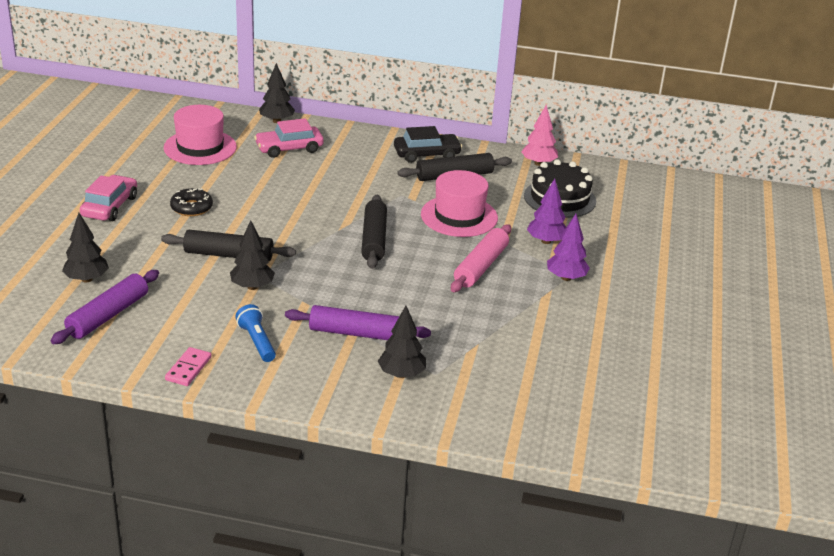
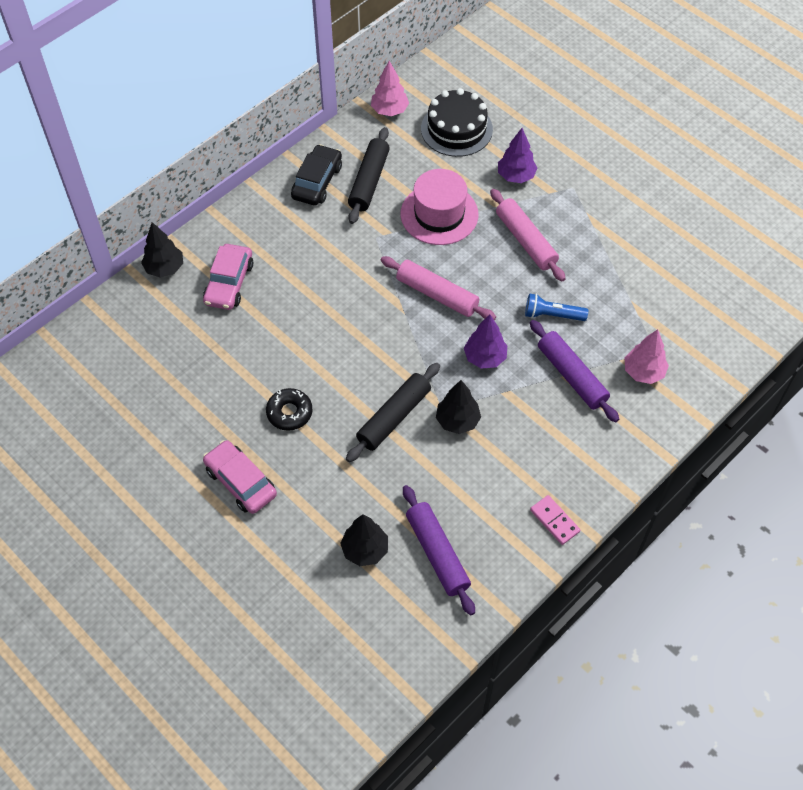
camera: 55 degrees left, 25 degrees up
(200, 147) = (173, 357): pink hat -> none
(257, 341) = (543, 453): blue flashlight -> blue flashlight (552, 315)
(357, 333) = (572, 376): purple rolling pin -> purple rolling pin turned 75 degrees counterclockwise
(374, 239) = (437, 294): black rolling pin -> pink rolling pin
(401, 374) = (643, 372): black tree -> pink tree
(566, 278) = (576, 193): purple tree -> purple tree (485, 357)

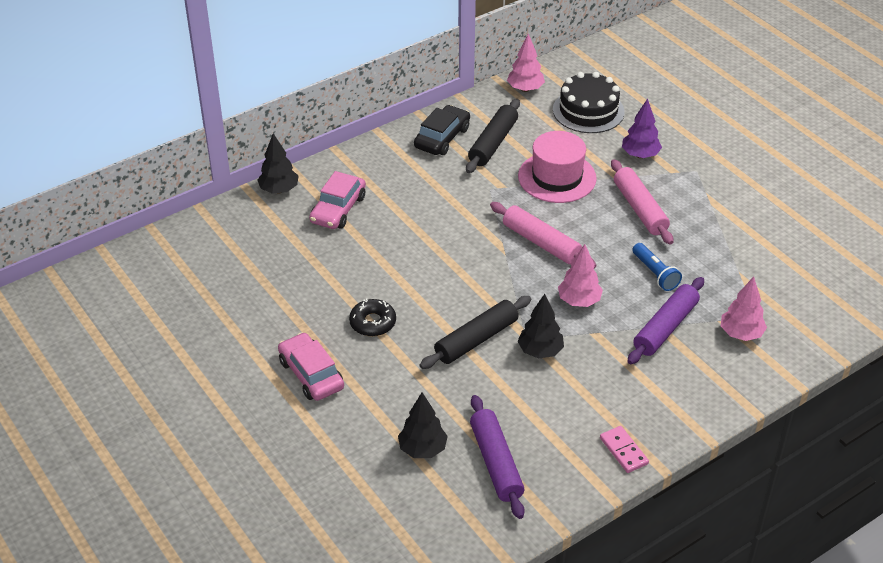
camera: 10 degrees right, 15 degrees down
(485, 357) = (579, 301): purple tree -> pink tree
(552, 315) = (655, 274): blue flashlight -> blue flashlight turned 135 degrees counterclockwise
(572, 376) = (665, 328): purple rolling pin -> purple rolling pin turned 60 degrees clockwise

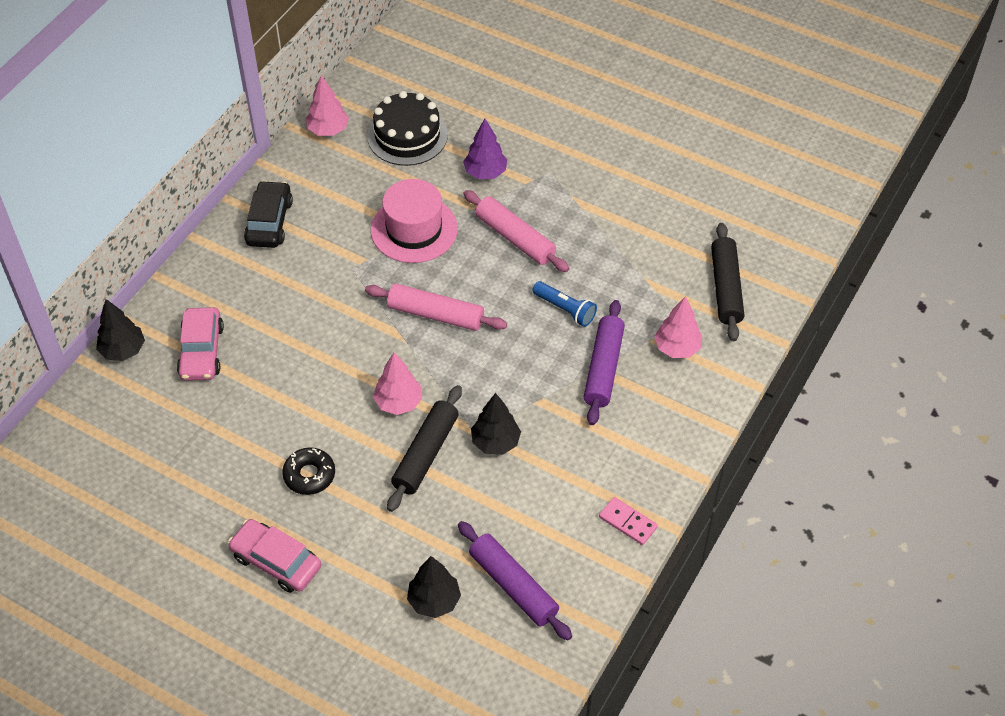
camera: 25 degrees left, 10 degrees up
(493, 143) = (327, 210): black rolling pin -> black rolling pin (726, 288)
(579, 301) = (506, 369): pink tree -> pink tree (398, 402)

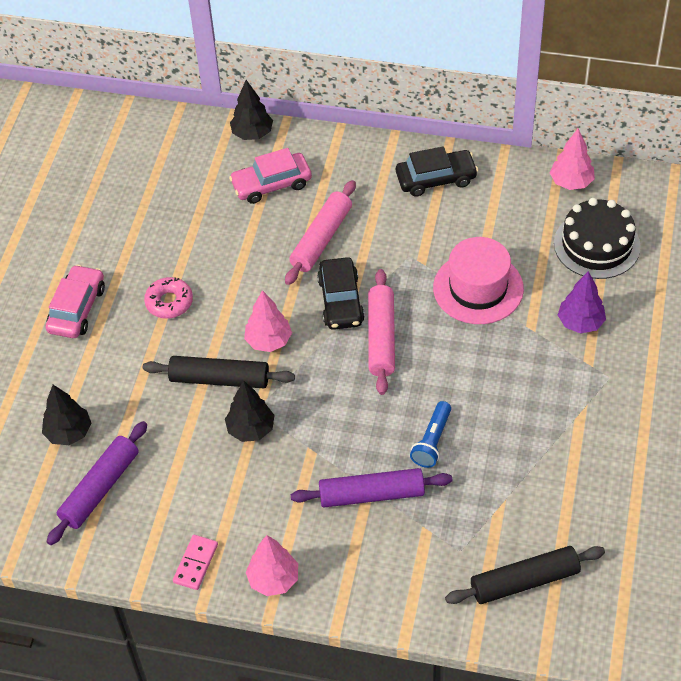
camera: 75 degrees right, 0 degrees up
(309, 475) = (169, 302): black donut -> pink donut
(378, 334) = (340, 301): none -> black car
(515, 238) = (505, 373): pink rolling pin -> pink rolling pin (321, 239)
(677, 348) = (423, 554): pink tree -> pink tree (273, 579)

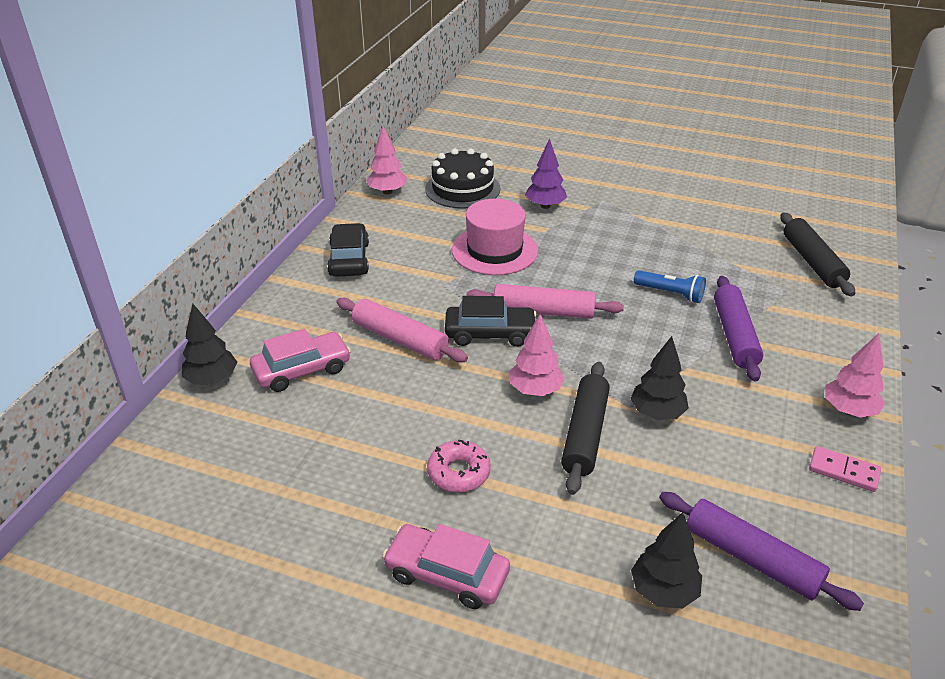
camera: 85 degrees left, 15 degrees down
(271, 184) = (302, 370): pink car -> pink car turned 105 degrees counterclockwise

